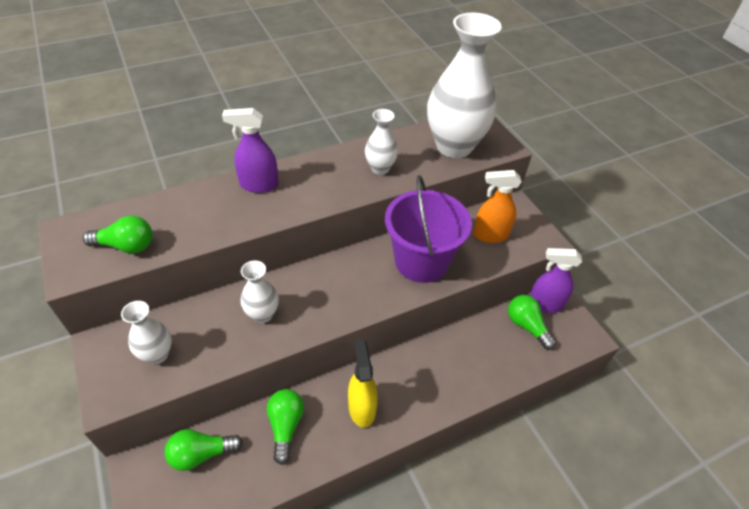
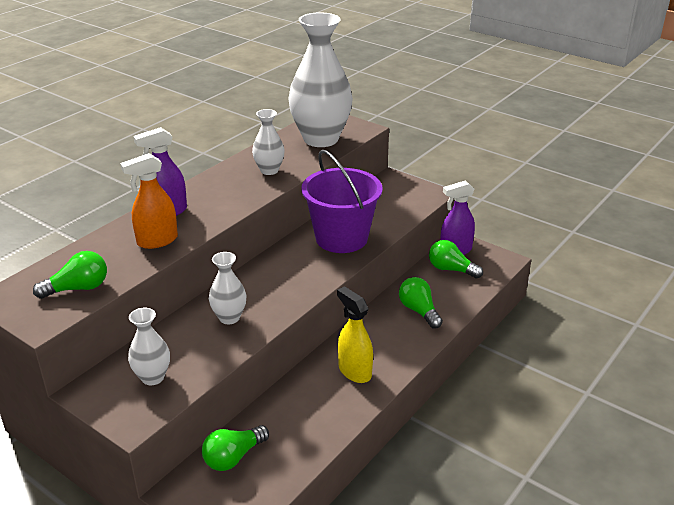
camera: 25 degrees left, 15 degrees down
(286, 426) = (296, 409): green light bulb -> green light bulb (419, 311)
(490, 235) = (385, 203): orange spray bottle -> orange spray bottle (157, 241)

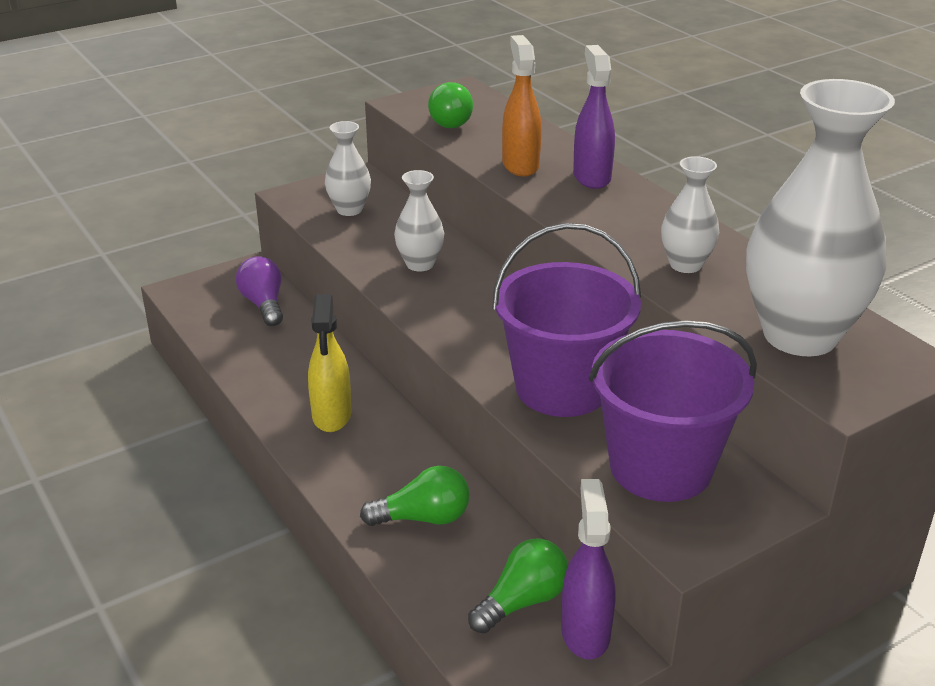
camera: 110 degrees right, 0 degrees up
(233, 457) = (264, 304): green light bulb -> purple light bulb
(354, 371) = (332, 416): yellow spray bottle -> yellow spray bottle turned 105 degrees clockwise
(386, 204) = (660, 467): none -> purple bucket

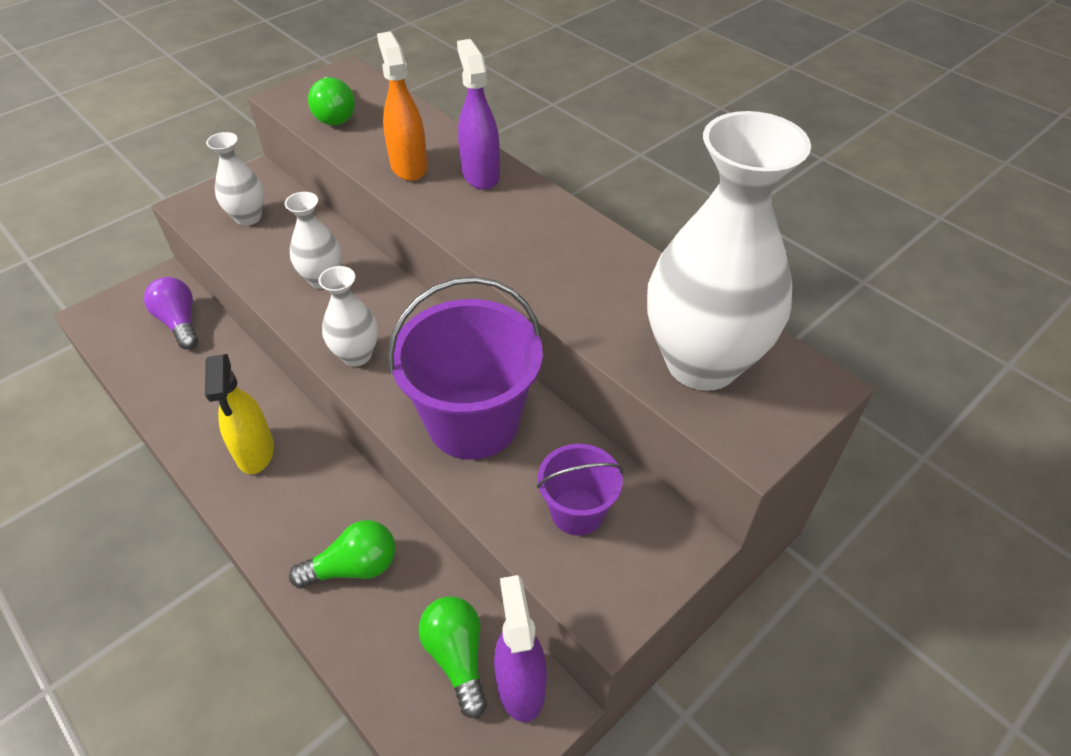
camera: 10 degrees left, 15 degrees up
(522, 601) = (457, 657): green light bulb -> green light bulb turned 60 degrees counterclockwise
(660, 467) = (577, 511): purple bucket -> purple bucket, size x0.54
(685, 265) = (582, 281): white vase -> white vase (356, 355)

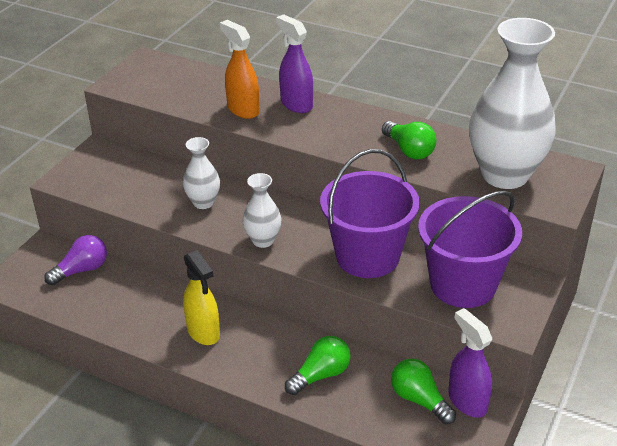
camera: 20 degrees left, 10 degrees down
(180, 322) = (81, 270): purple light bulb -> purple light bulb turned 105 degrees clockwise
(248, 217) = (115, 177): white vase -> none
(334, 114) = (162, 88): green light bulb -> green light bulb (409, 150)
(577, 511) = (463, 284): purple bucket -> purple bucket, size x1.87

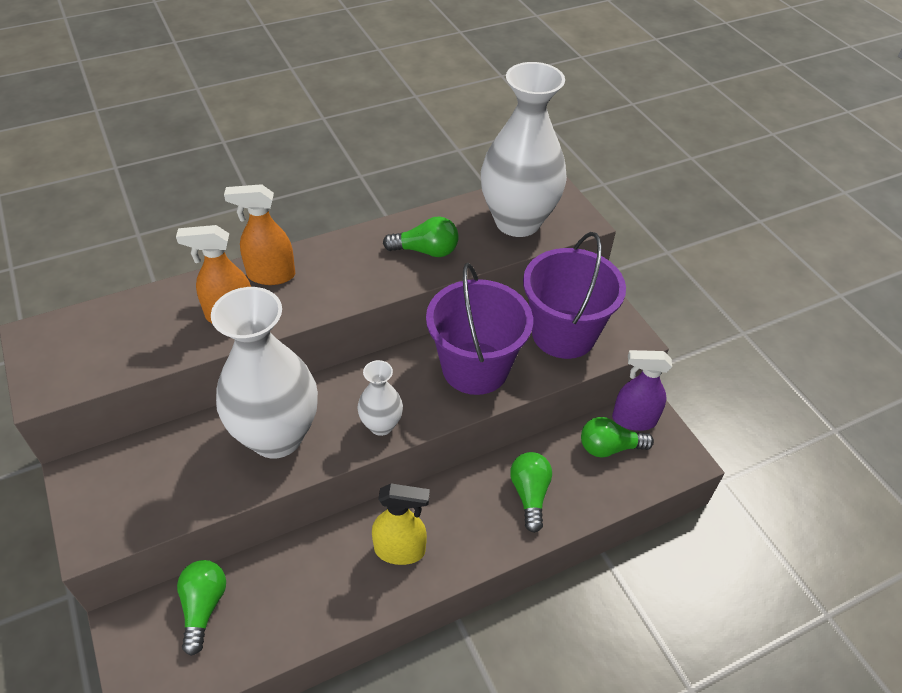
camera: 55 degrees left, 10 degrees up
(81, 270) = (203, 607): purple light bulb -> green light bulb
(203, 202) = (276, 436): white vase -> white vase, size x2.09
(296, 104) = (271, 275): purple spray bottle -> orange spray bottle

